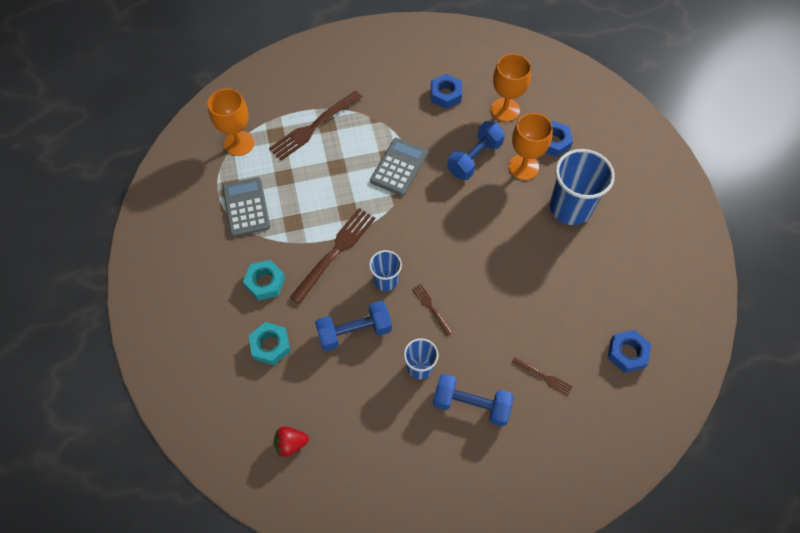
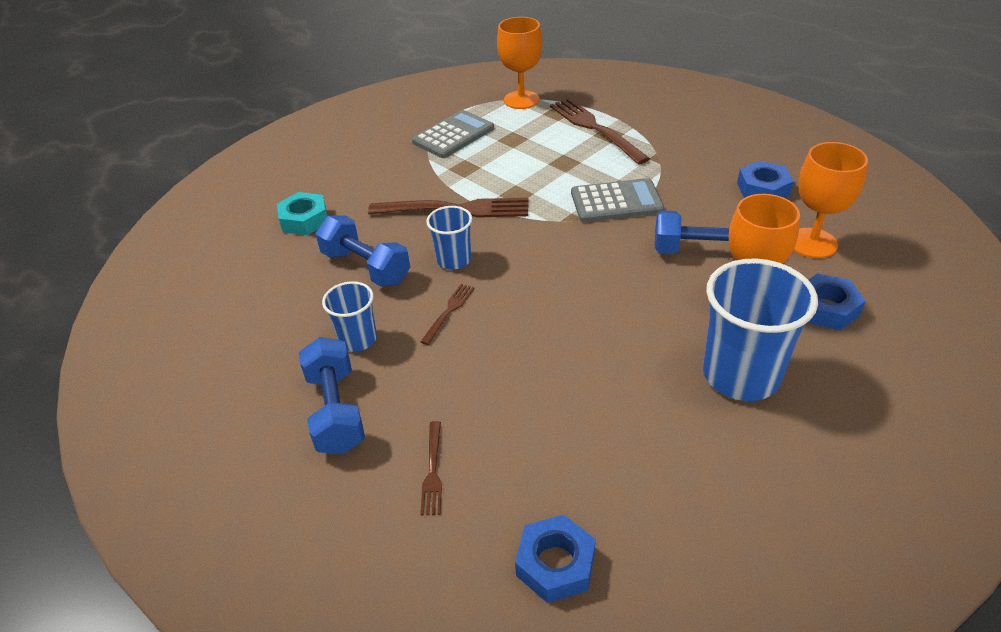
camera: 60 degrees right, 20 degrees down
(265, 282) = (376, 184): turquoise nut -> none
(291, 443) = (195, 285): red strawberry -> none
(313, 127) = (594, 128): brown fork -> brown fork turned 45 degrees clockwise

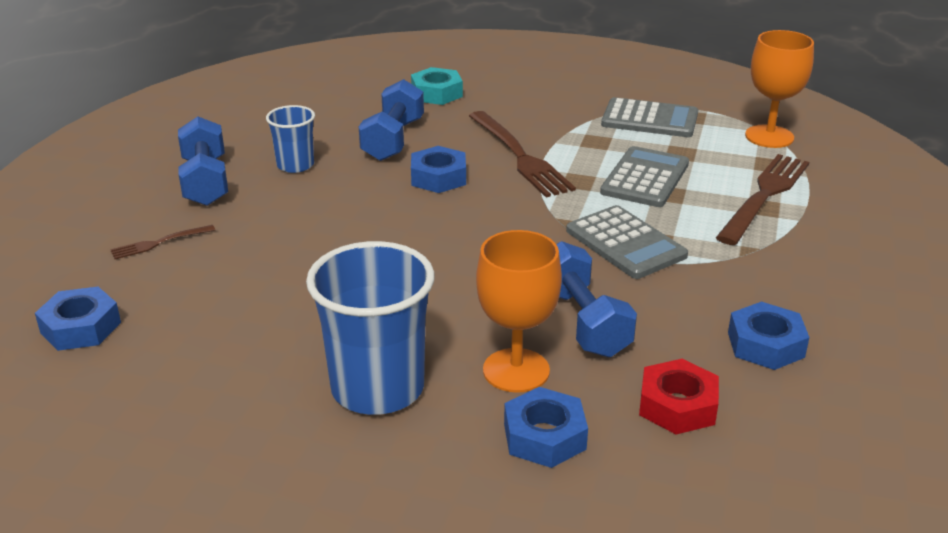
camera: 60 degrees right, 10 degrees down
(336, 411) = (205, 182): blue dumbbell -> blue dumbbell turned 60 degrees counterclockwise
(449, 311) = (362, 195): brown fork -> none
(454, 260) = (438, 177): blue cup -> blue nut
(535, 165) = (645, 178): none -> grey calculator
(812, 243) = (677, 406): orange goblet -> red nut

